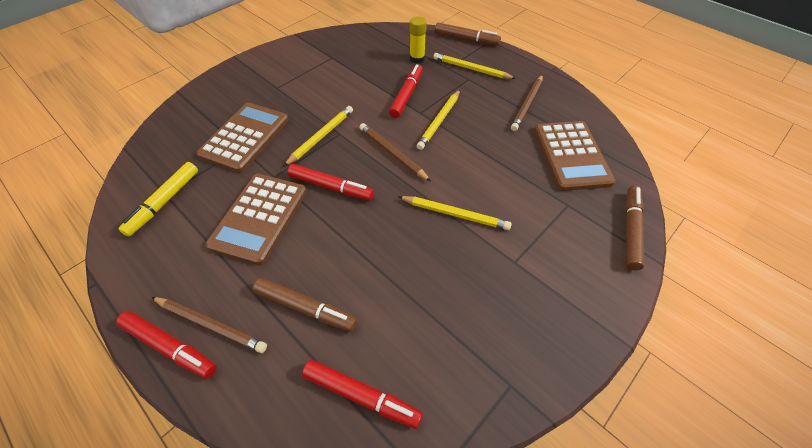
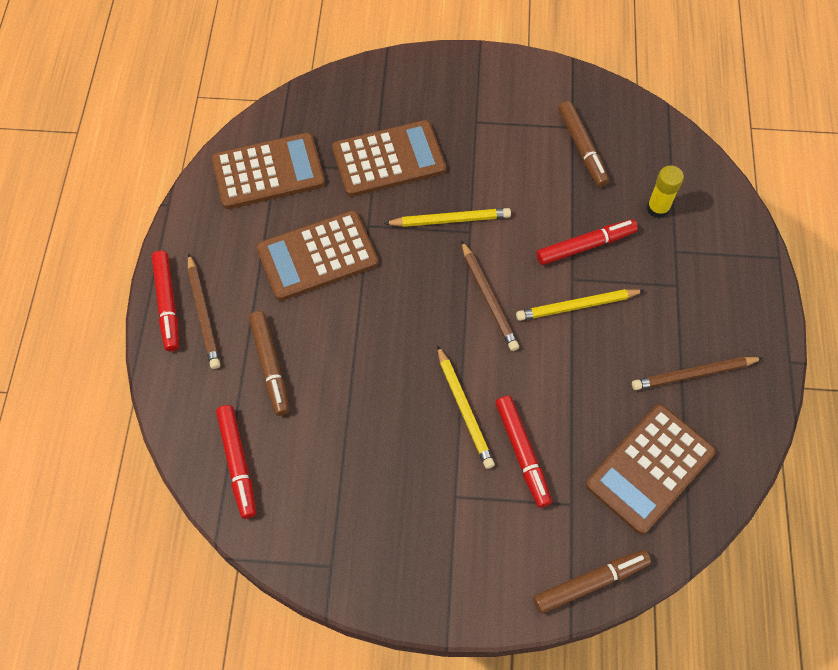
camera: 50 degrees right, 10 degrees up
(164, 202) = (268, 172): yellow marker -> brown calculator
(331, 187) = (399, 281): red marker -> red marker (522, 453)
(392, 153) = (489, 298): brown pencil -> brown pencil turned 150 degrees clockwise
(466, 39) = (752, 231): brown marker -> brown marker (582, 148)
(471, 69) = (698, 276): yellow pencil -> none

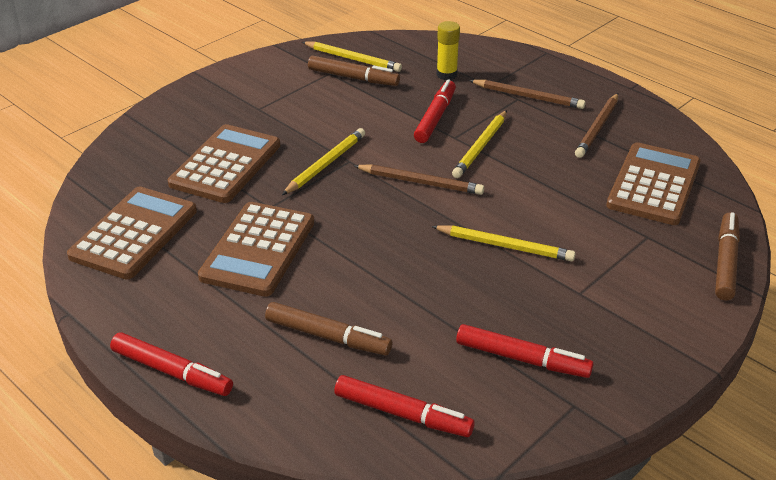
camera: 50 degrees left, 25 degrees down
(203, 314) = (217, 352): brown pencil -> brown pencil (528, 97)
(522, 453) = (577, 237): red marker -> red marker (522, 359)
(609, 126) = (353, 59): none -> yellow pencil
(649, 468) = (654, 185): brown calculator -> brown calculator turned 150 degrees counterclockwise

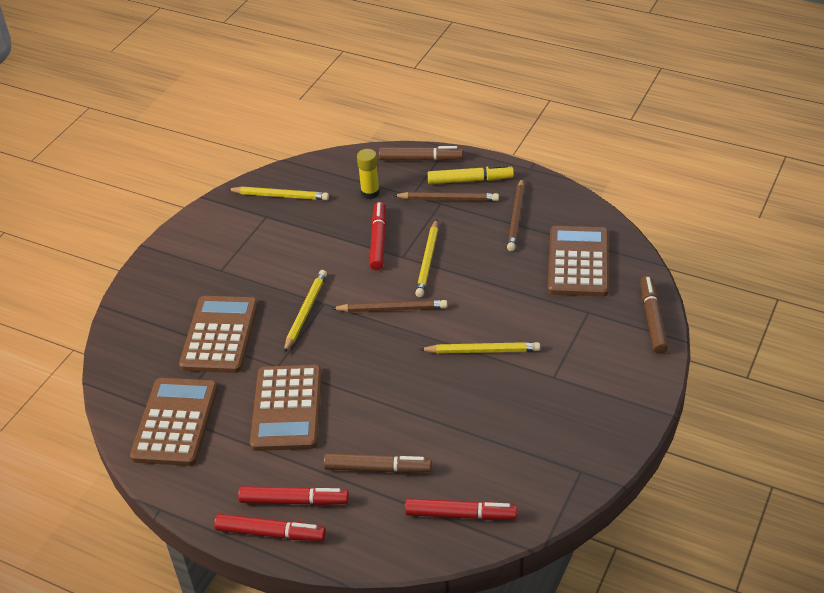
camera: 15 degrees left, 5 degrees up
(353, 78) = (290, 216): brown marker -> brown marker (420, 159)
(522, 359) = (530, 445): red marker -> red marker (294, 501)
(559, 85) = (470, 180): none -> yellow marker

